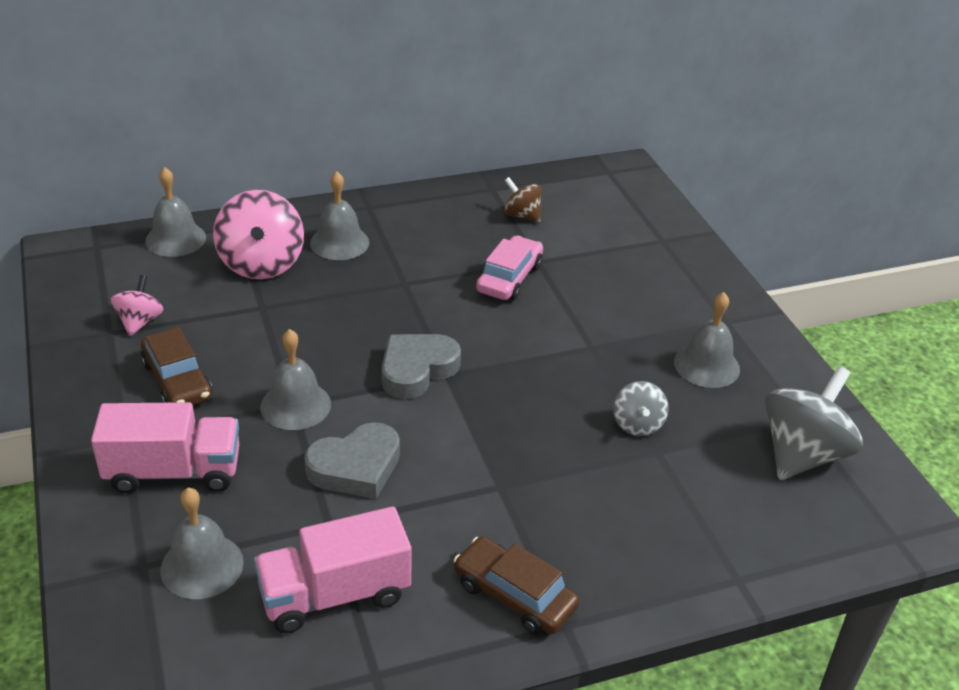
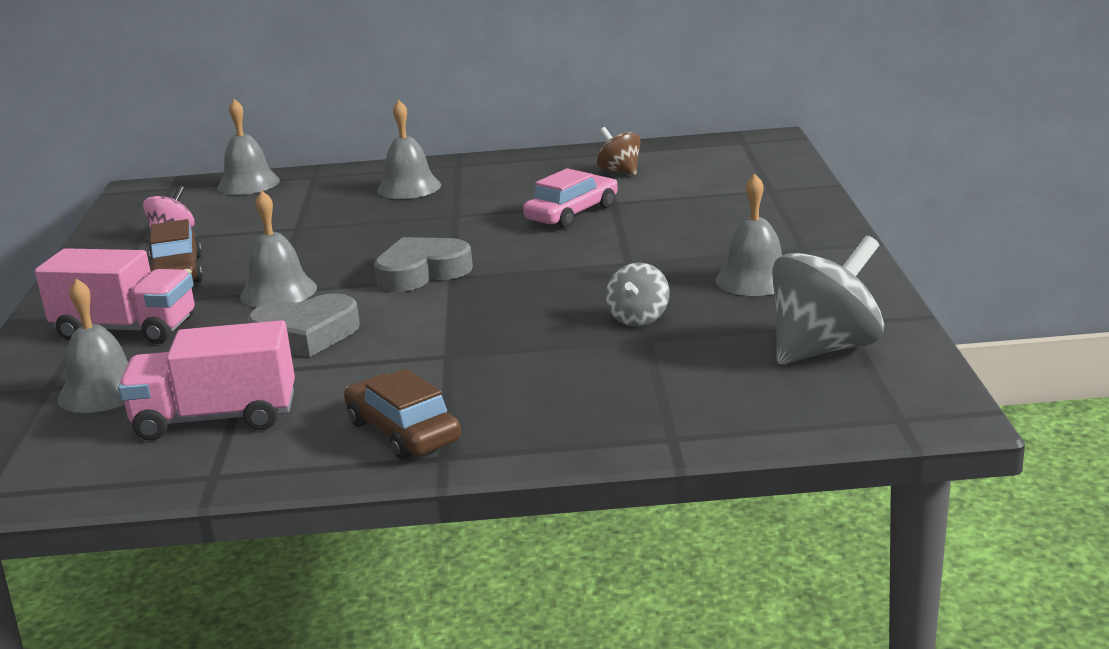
camera: 20 degrees right, 15 degrees down
(261, 264) = (319, 200): pink spinning top -> none

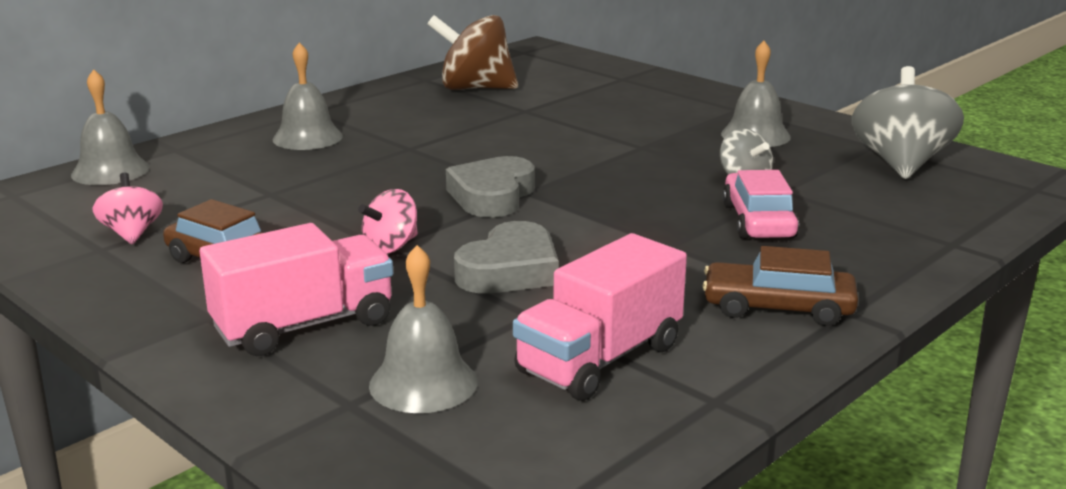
camera: 45 degrees left, 0 degrees up
(278, 292) = (391, 247): grey bell -> pink spinning top
(572, 213) = (511, 124): pink car -> pink car (758, 221)
(620, 171) = (475, 88): brown spinning top -> brown spinning top, size x1.84

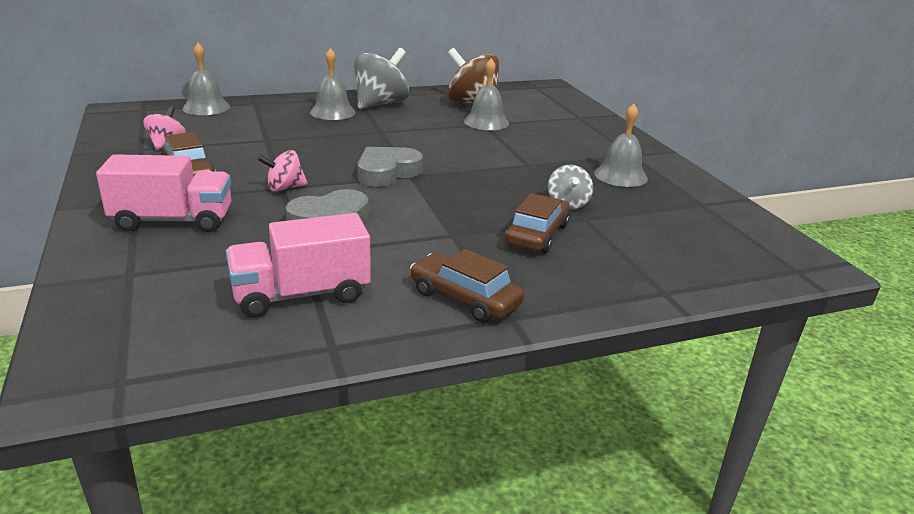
camera: 25 degrees right, 5 degrees up
(423, 383) = (183, 275): grey bell -> grey bell (486, 122)
(758, 221) = (537, 235): pink car -> brown car
(901, 163) = (706, 222): grey spinning top -> grey spinning top (381, 104)

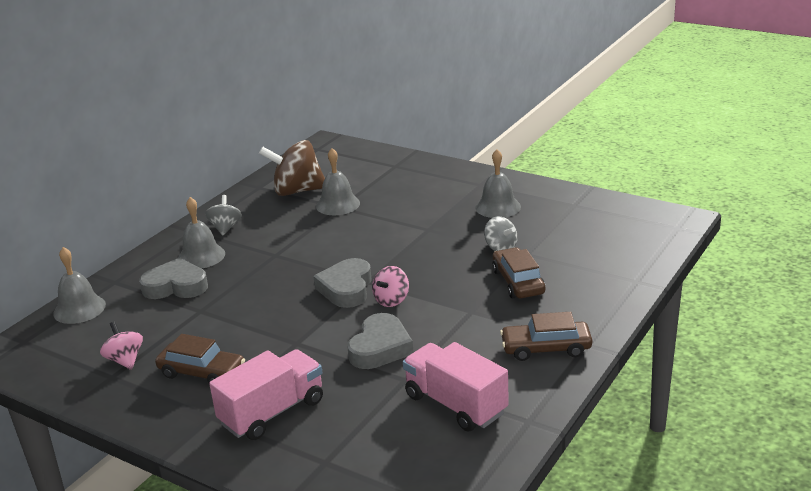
camera: 35 degrees left, 0 degrees up
(283, 120) = (176, 286): none -> grey heart
(284, 188) = (299, 342): pink spinning top -> pink spinning top (391, 300)
(301, 294) = (455, 404): pink truck -> pink truck turned 105 degrees clockwise
(381, 104) = (225, 228): grey spinning top -> grey spinning top, size x0.54

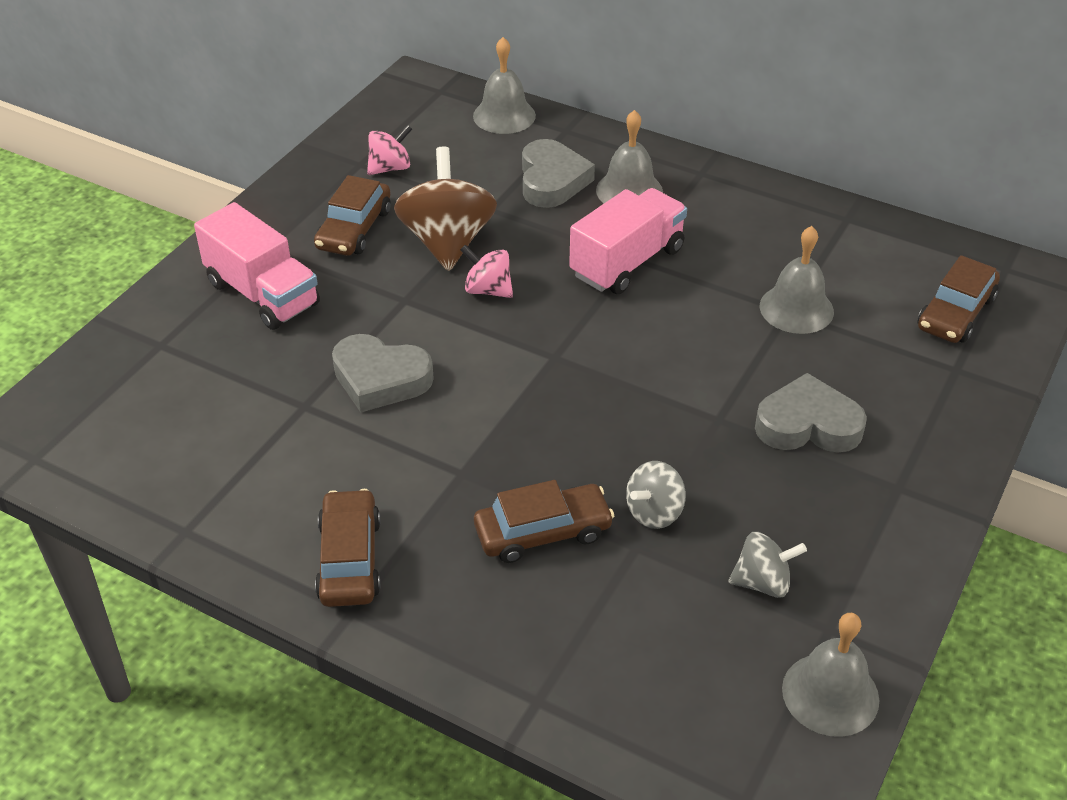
camera: 85 degrees right, 15 degrees up
(225, 228) = (711, 202): grey spinning top -> grey spinning top (762, 582)
(297, 191) = (838, 260): brown spinning top -> brown spinning top (447, 242)
(346, 288) = (536, 336): grey heart -> grey heart (808, 424)
(351, 163) = (955, 313): none -> brown car
(391, 300) = (499, 385): pink spinning top -> pink spinning top (488, 290)
(455, 404) = (238, 457): pink truck -> pink truck (627, 262)
(498, 207) = (808, 512): grey bell -> grey bell (830, 694)

